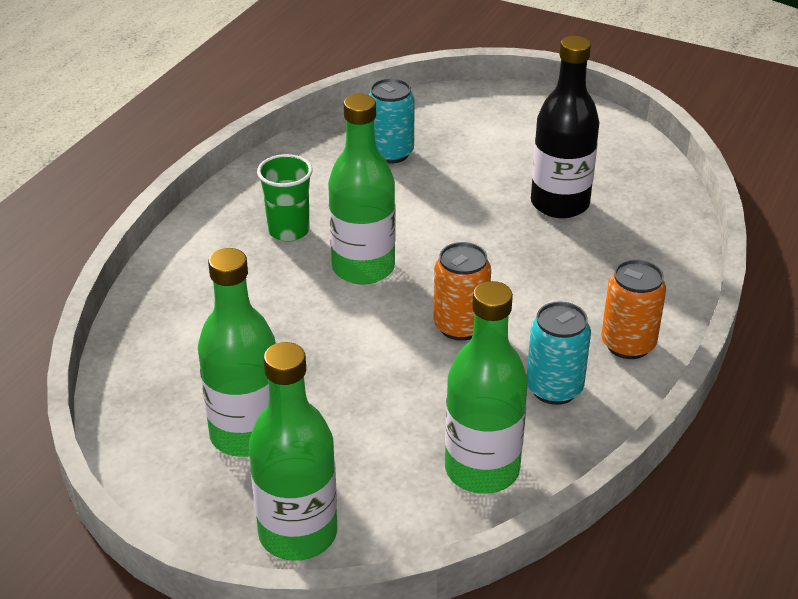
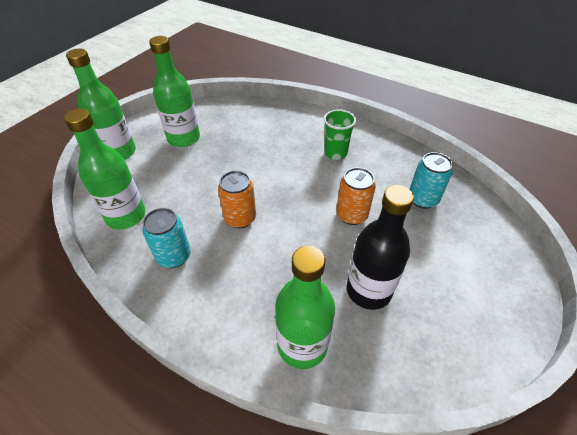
camera: 95 degrees right, 10 degrees up
(363, 268) = (299, 180): green bottle -> green bottle (302, 345)
(628, 344) = (202, 305): orange can -> orange can (351, 215)

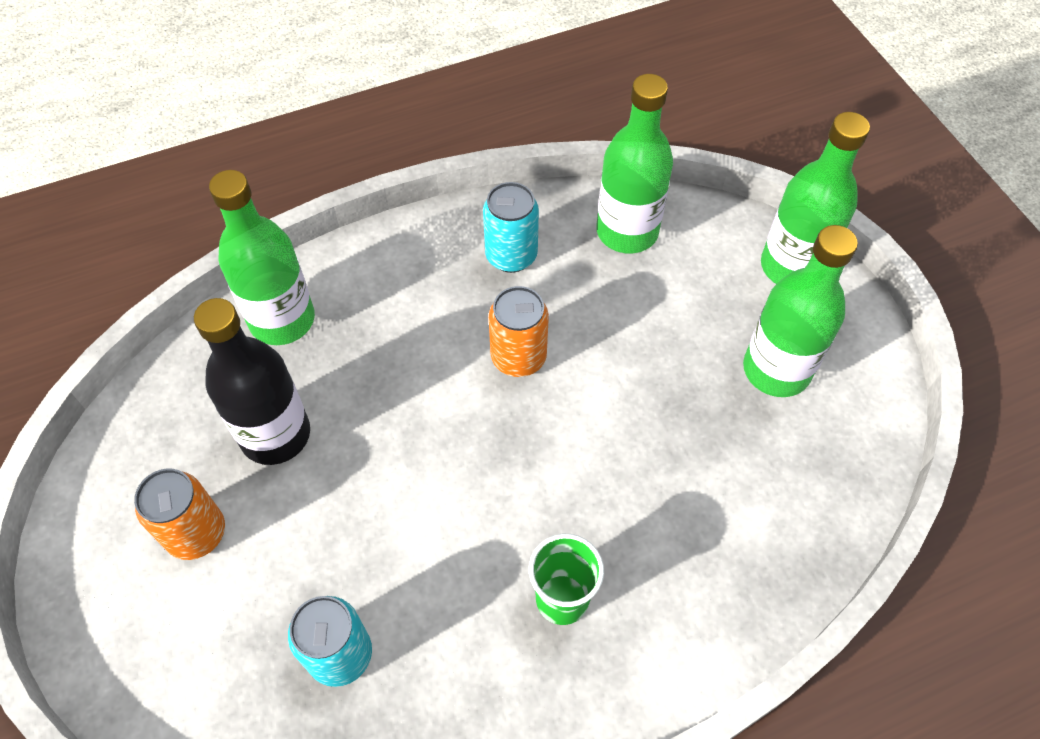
camera: 125 degrees right, 10 degrees up
(351, 215) = (403, 510): orange can -> orange can (196, 533)

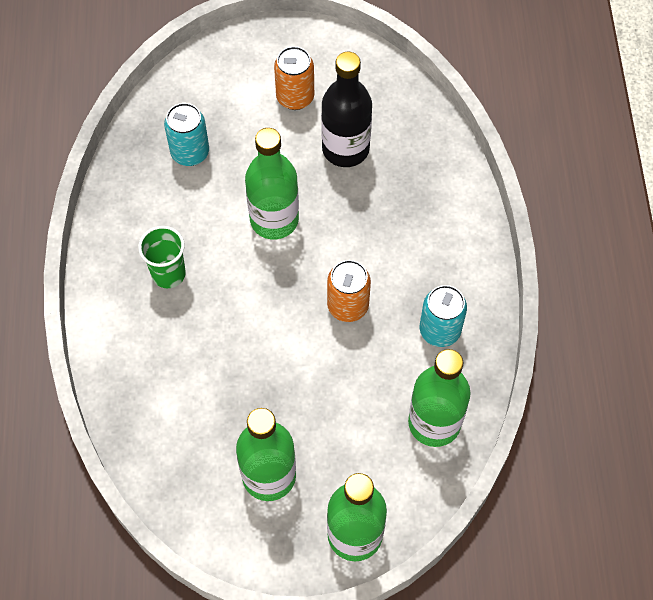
camera: 110 degrees right, 5 degrees up
(282, 320) = (435, 170): green bottle -> green bottle (274, 220)

